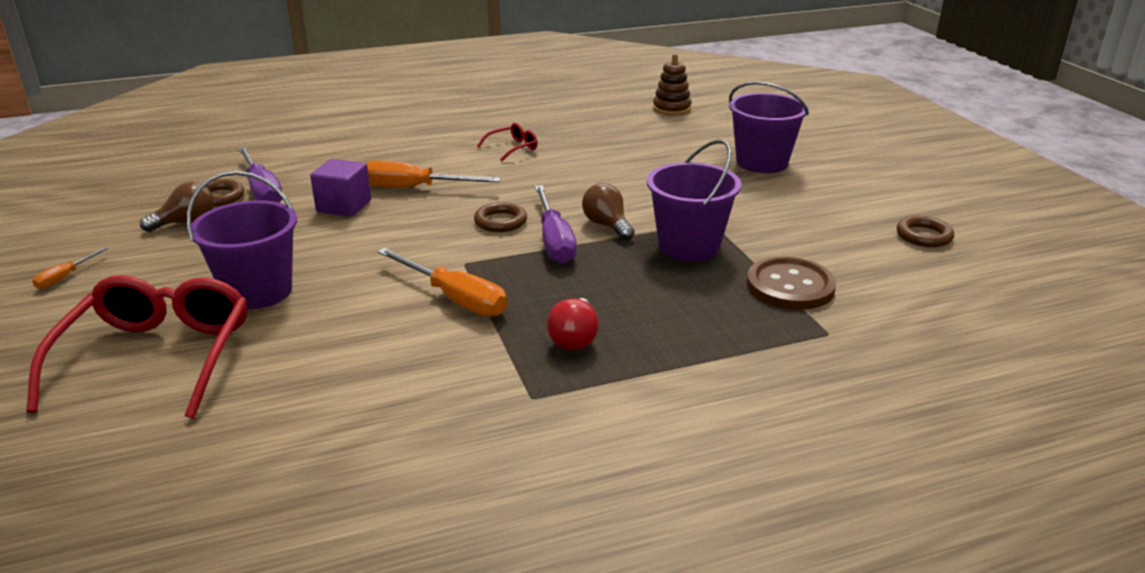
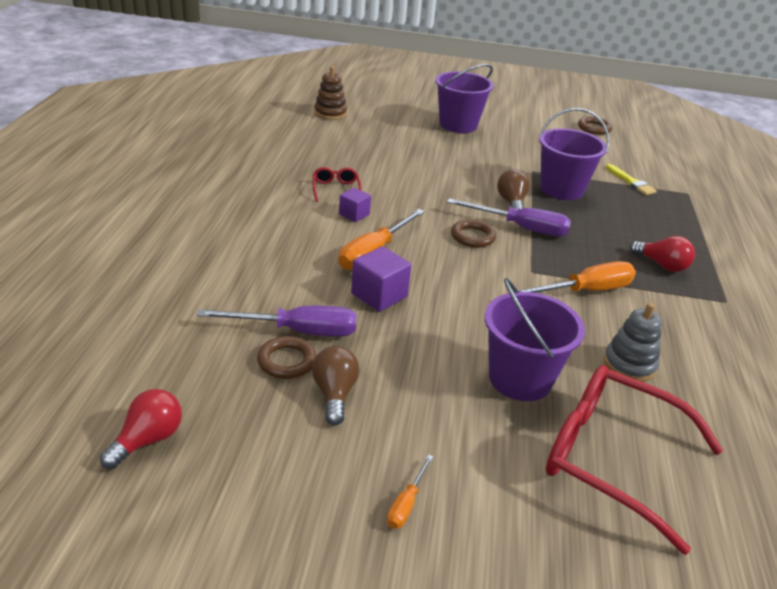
camera: 65 degrees left, 5 degrees up
(65, 277) = (406, 504): orange screwdriver -> orange screwdriver turned 60 degrees clockwise
(104, 182) = (148, 440): none -> red light bulb
(325, 345) = (629, 364): none -> grey stacking toy
(475, 165) = (354, 214): none -> purple cube
(607, 225) = (511, 203): brown light bulb -> brown light bulb turned 90 degrees clockwise
(790, 286) = (631, 182): brown button -> yellow brush

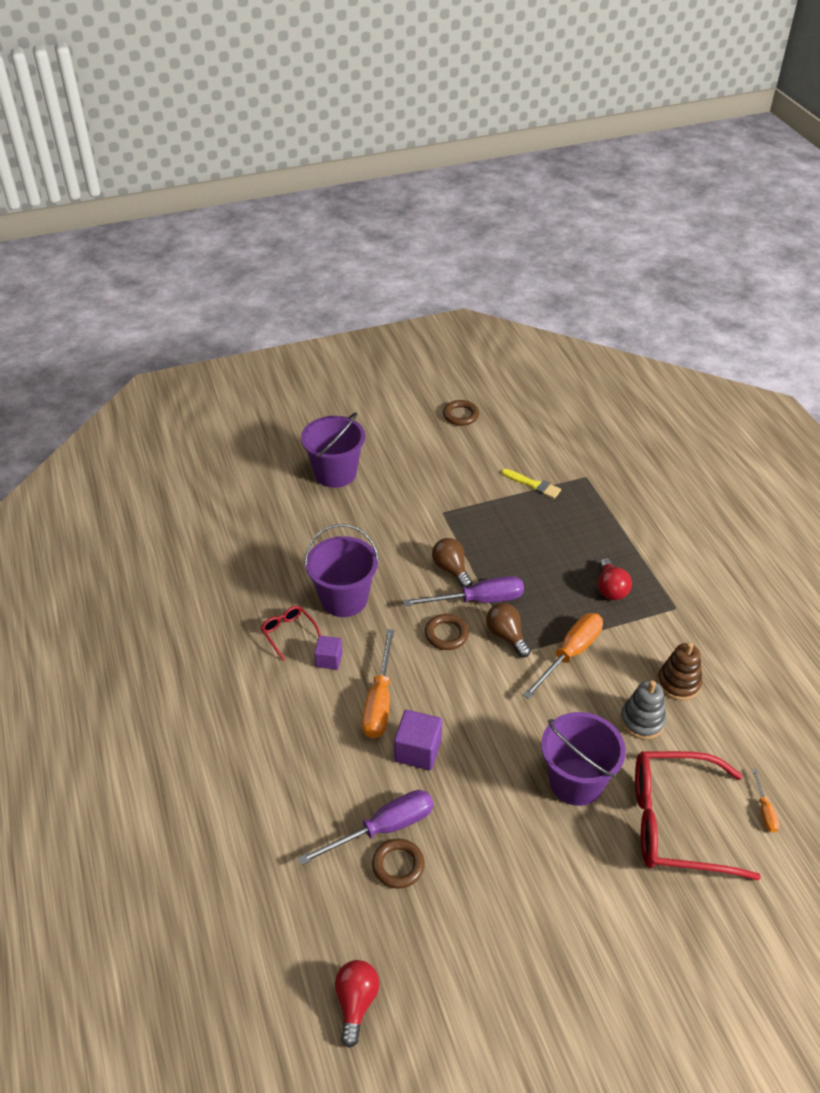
camera: 25 degrees left, 10 degrees up
(330, 113) = (201, 517): brown stacking toy -> brown stacking toy (678, 683)
(334, 394) = (456, 877): brown light bulb -> brown light bulb (506, 636)
(406, 504) = (570, 946): orange screwdriver -> orange screwdriver (764, 810)
(561, 189) = (482, 527): purple bucket -> purple bucket (344, 599)
(662, 265) = (611, 589): red light bulb -> red light bulb turned 75 degrees clockwise

